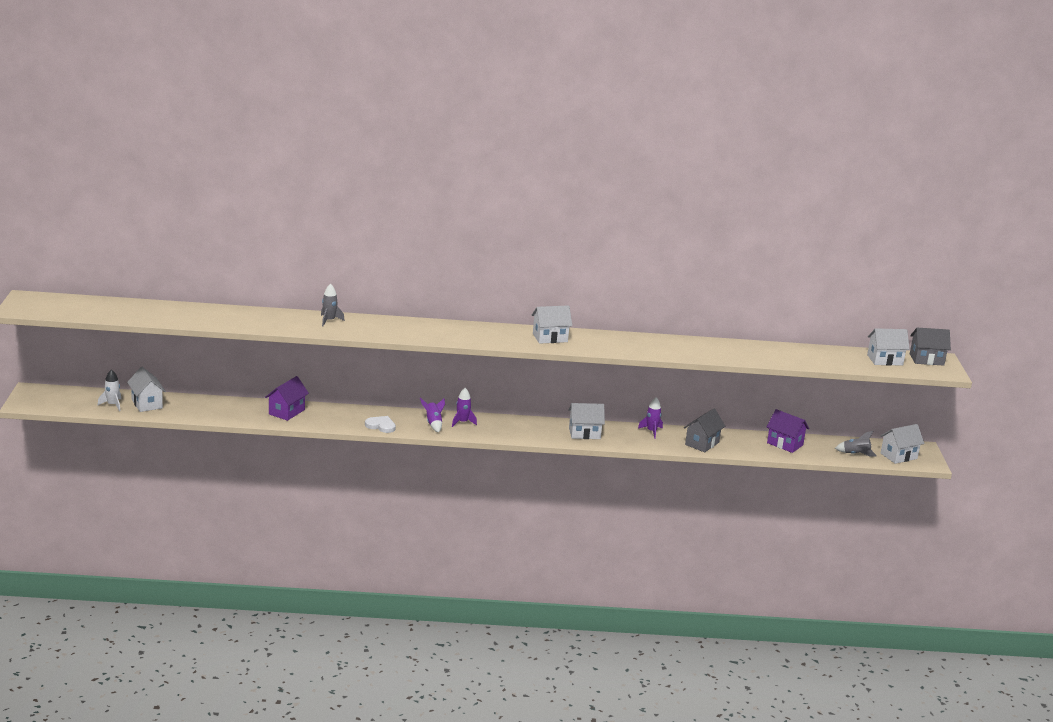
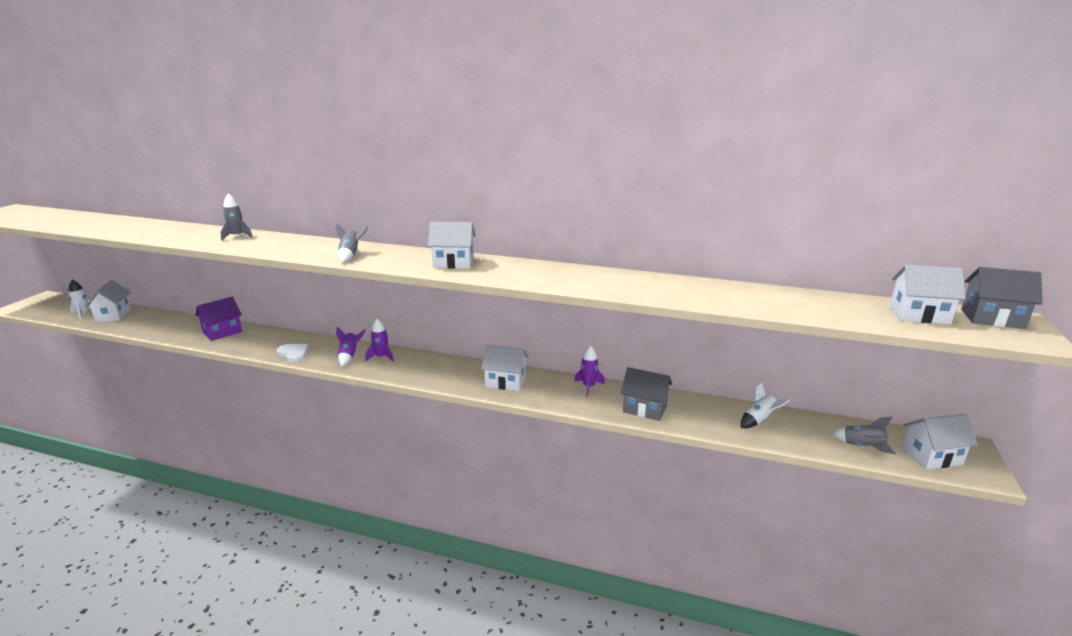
camera: 20 degrees right, 0 degrees up
(458, 335) = (350, 255): none -> grey rocket
(702, 443) = (644, 409): grey house -> grey house turned 60 degrees clockwise
(785, 444) = (759, 420): purple house -> white rocket

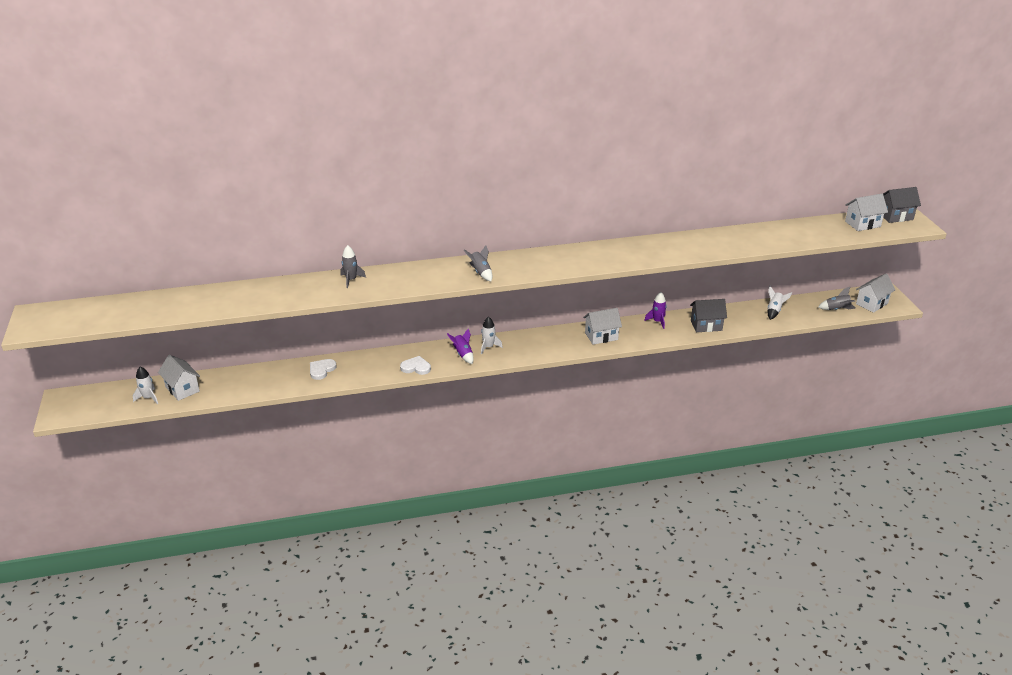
camera: 30 degrees left, 10 degrees up
(222, 332) = (321, 370): purple house -> white heart
(381, 357) = (488, 347): purple rocket -> white rocket
(453, 263) = (565, 258): white house -> none

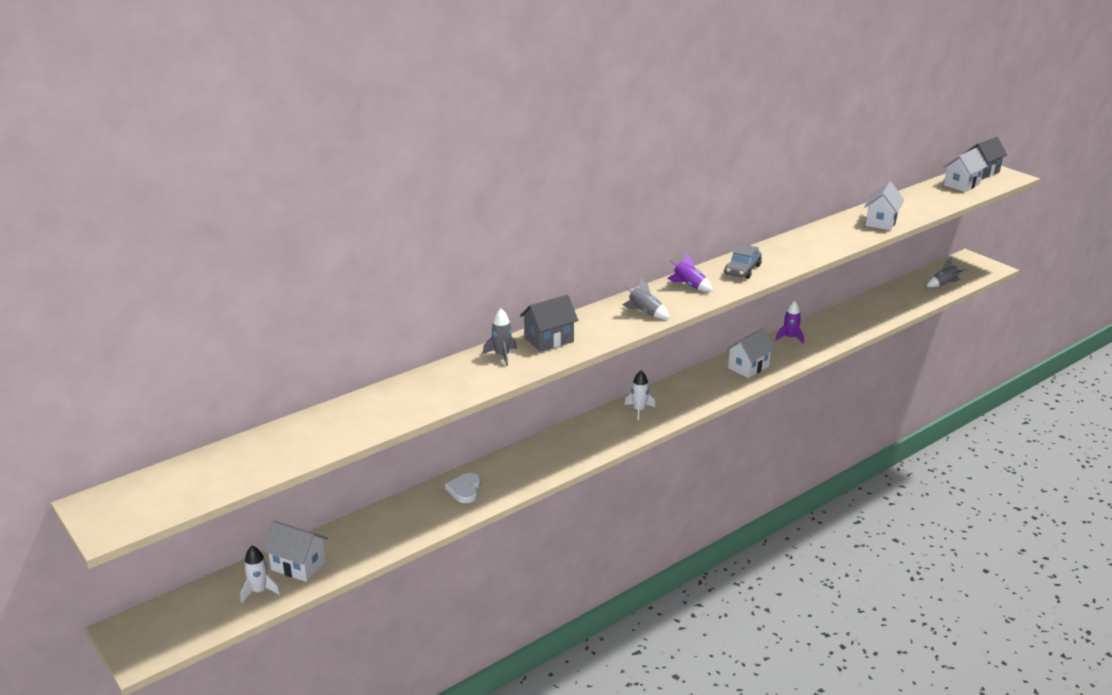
camera: 25 degrees left, 5 degrees down
(416, 367) = (578, 455): white heart -> none
(463, 354) = (618, 426): purple rocket -> purple rocket (689, 286)
(589, 256) = (742, 270): none -> grey car
(706, 325) = (841, 330): grey house -> grey house (549, 340)
(774, 311) = (890, 300): white rocket -> none
(872, 303) = (968, 272): white house -> white house (881, 222)

